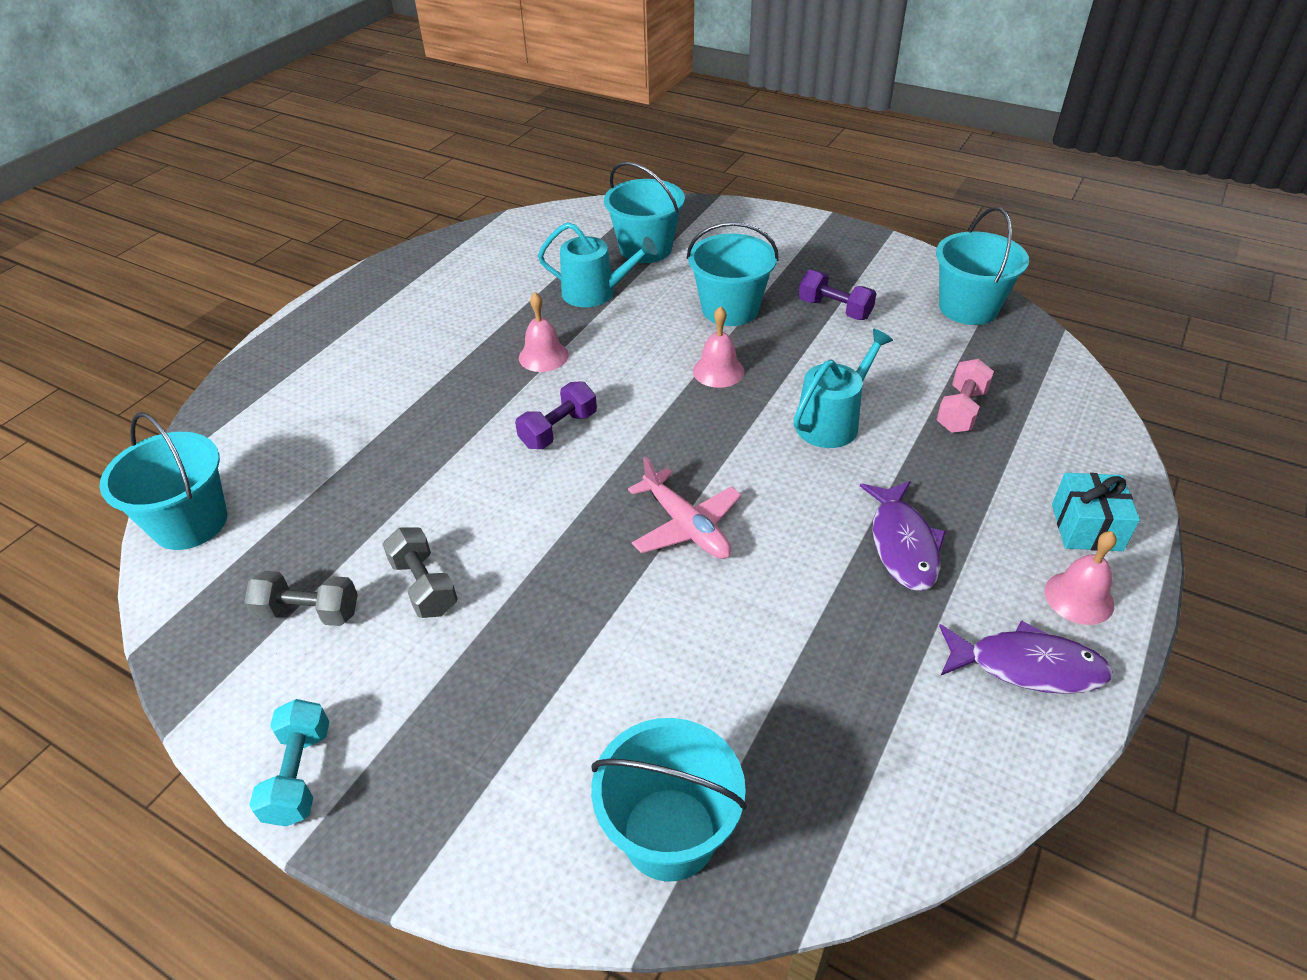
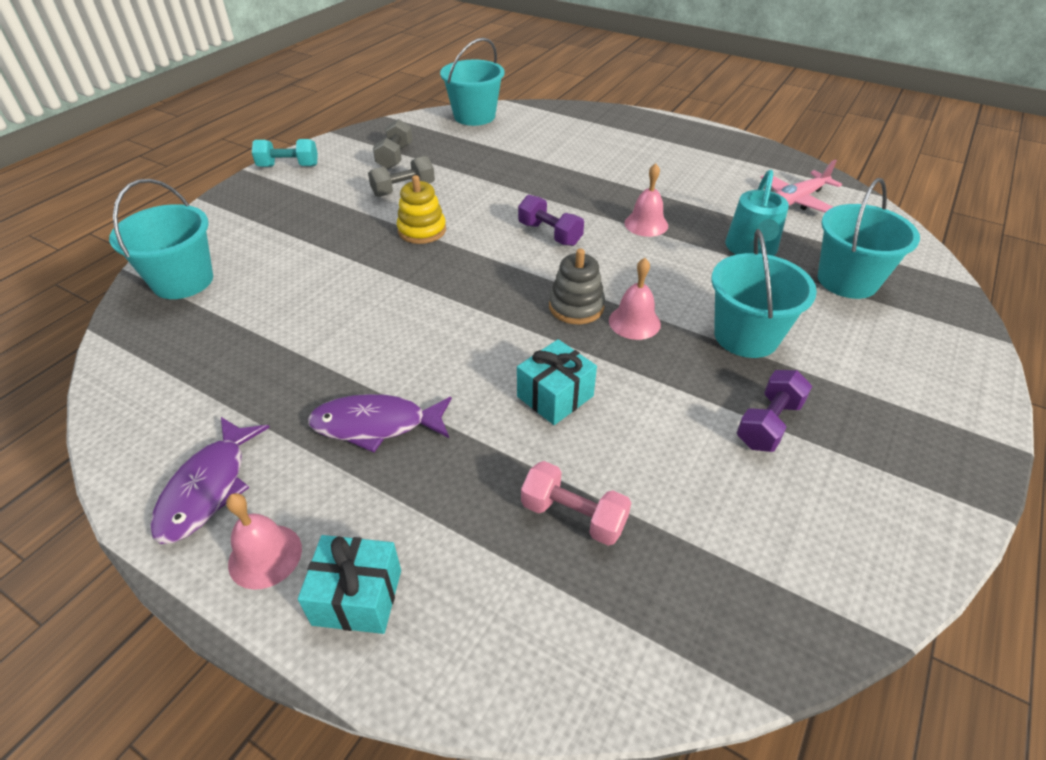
camera: 90 degrees right, 0 degrees up
(541, 550) = (422, 230): none -> yellow stacking toy
(686, 526) = (430, 295): pink plane -> pink plane (795, 200)
(698, 409) = (576, 307): none -> grey stacking toy
(832, 422) = (555, 396): turquoise watering can -> turquoise gift
(968, 308) = (812, 577): turquoise bucket -> none

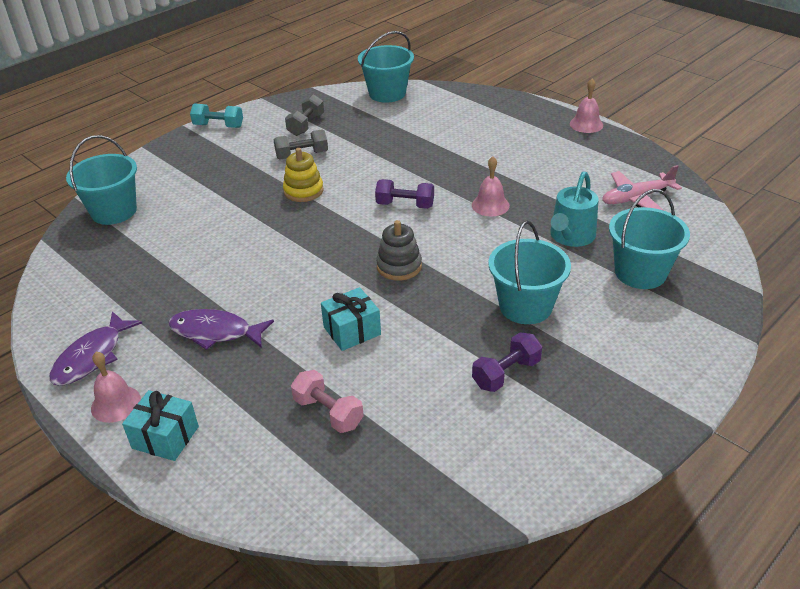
camera: 15 degrees right, 5 degrees down
(550, 234) = (405, 205): purple dumbbell -> purple dumbbell turned 45 degrees counterclockwise
(634, 322) = (440, 284): pink bell -> pink bell (586, 124)

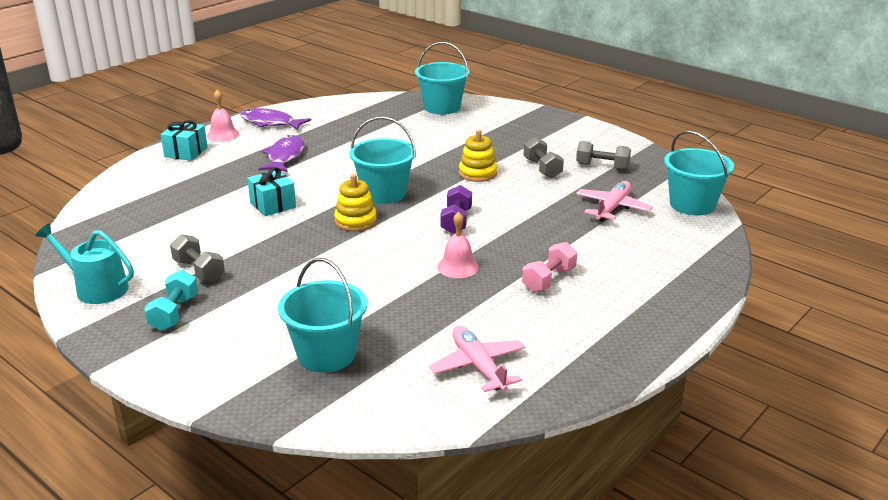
camera: 85 degrees right, 10 degrees down
(218, 126) = (588, 129): turquoise dumbbell -> turquoise dumbbell (174, 313)
(328, 412) = (185, 200): pink dumbbell -> pink dumbbell (549, 280)
(388, 127) = (612, 208): none -> pink plane
(399, 266) = (355, 221): grey stacking toy -> yellow stacking toy
(506, 373) = (199, 271): purple dumbbell -> grey dumbbell
(525, 306) = (285, 282): turquoise bucket -> turquoise bucket (384, 193)
(571, 236) = (397, 313): turquoise watering can -> turquoise watering can (96, 288)
(586, 124) = (663, 340): pink bell -> none

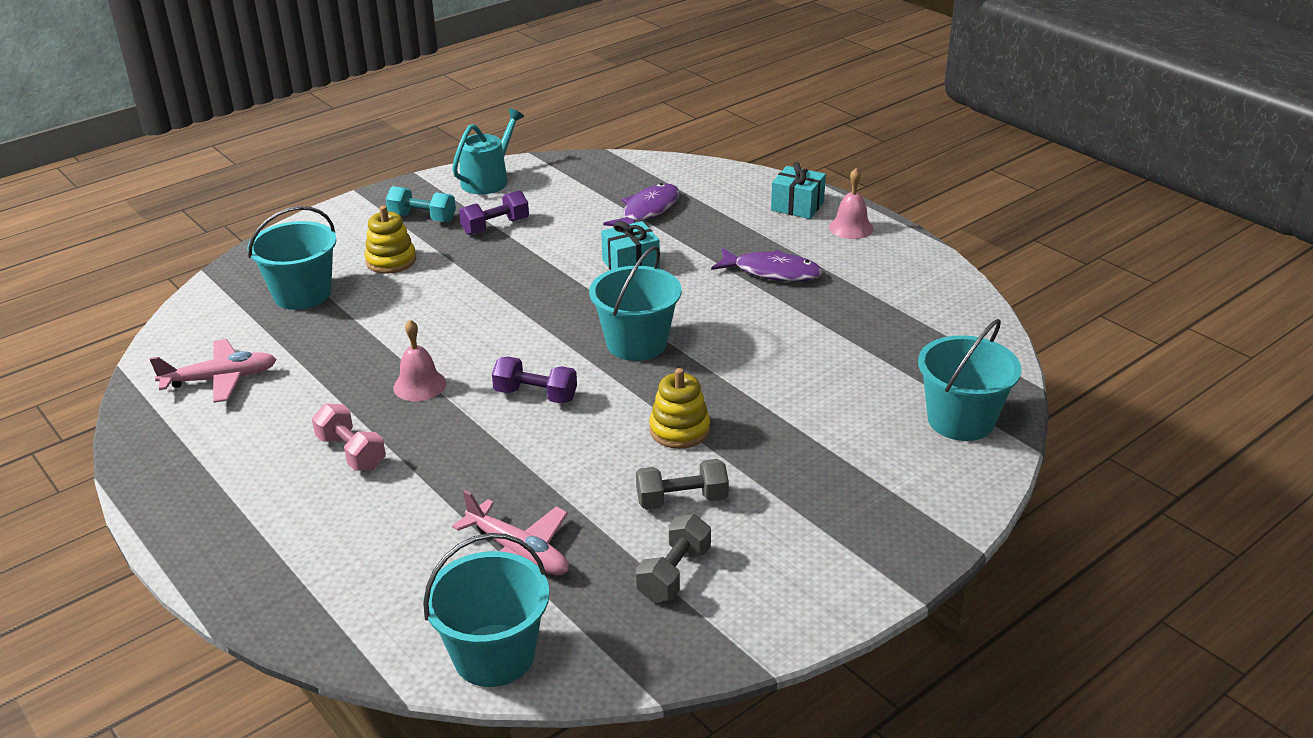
camera: 100 degrees right, 5 degrees up
(199, 271) = (495, 226): grey dumbbell -> purple dumbbell
(270, 123) = (893, 261): purple fish -> purple fish (648, 211)
(355, 221) = (566, 319): yellow stacking toy -> yellow stacking toy (391, 261)

